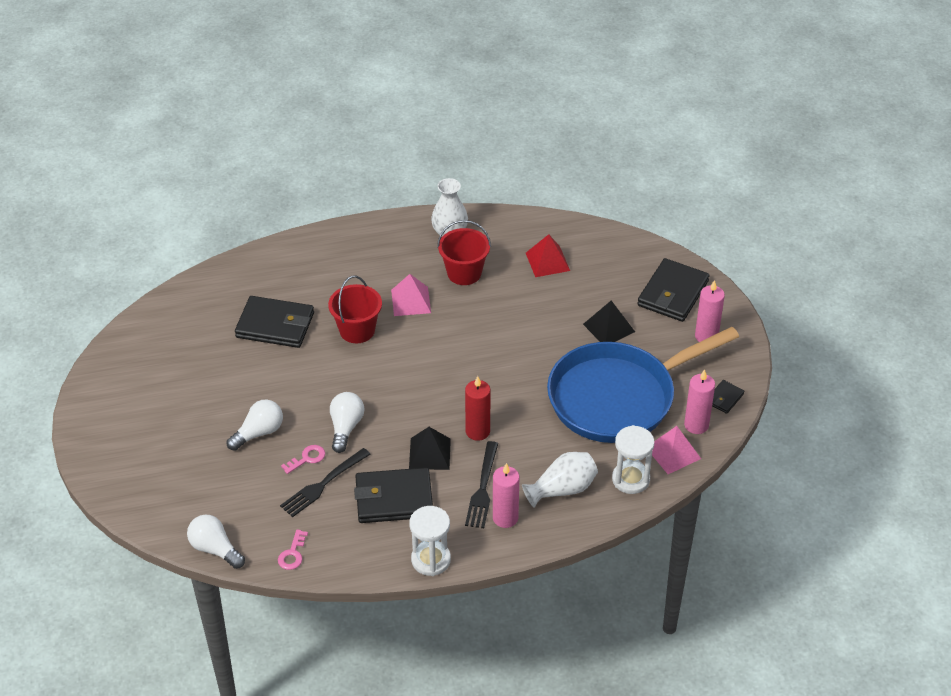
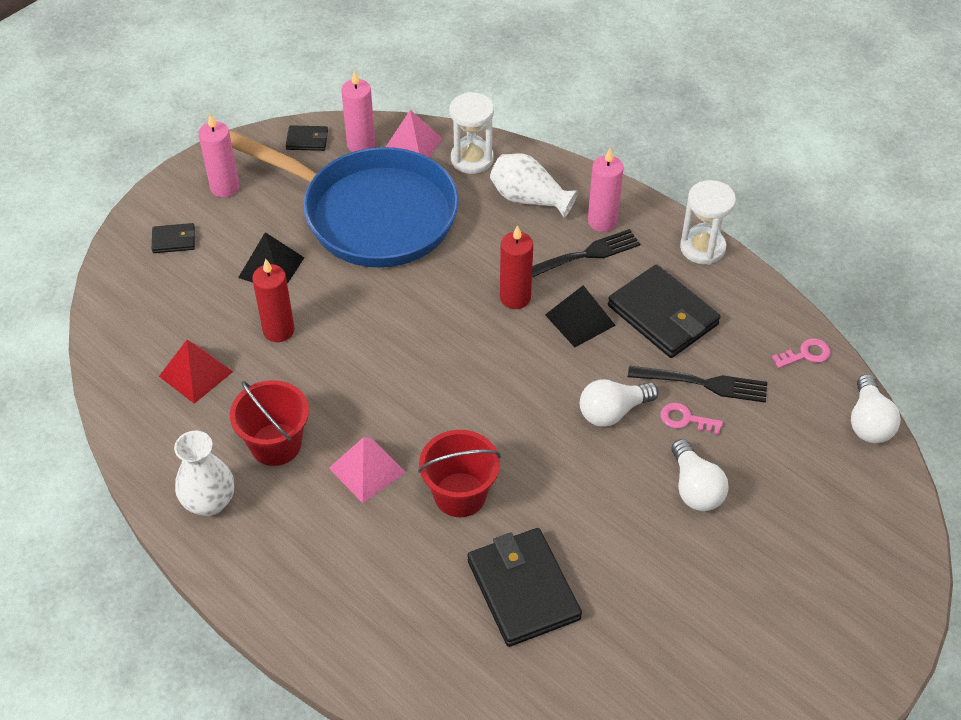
camera: 125 degrees left, 5 degrees up
(259, 433) = (695, 488): white light bulb -> white light bulb turned 120 degrees counterclockwise
(550, 309) = (278, 330): none -> red candle
(673, 293) = (174, 240): black wallet -> black wallet, size x0.48

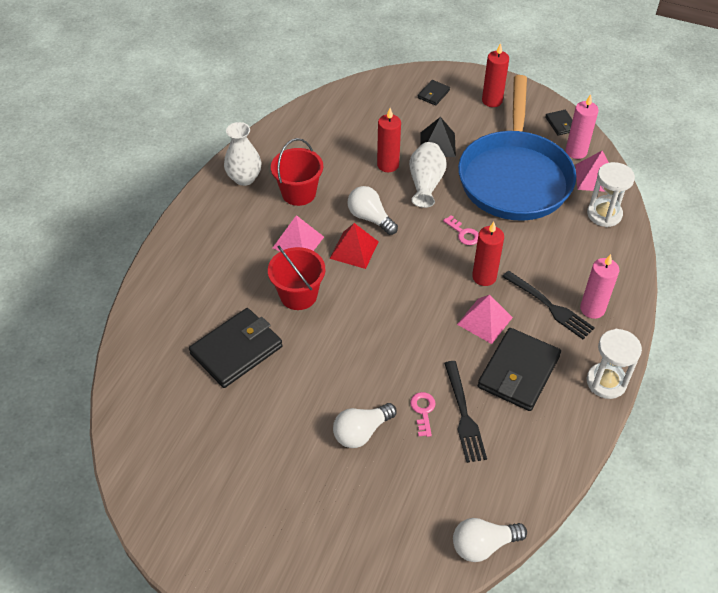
camera: 70 degrees right, 0 degrees up
(174, 240) = (433, 94): black wallet -> black wallet turned 60 degrees clockwise
(196, 374) = (335, 140): red pyramid -> red pyramid (354, 250)
(225, 187) = (492, 101): pink candle -> red candle
(529, 199) = (586, 258): white vase -> white vase (425, 183)
(580, 320) = (484, 320): black pyramid -> pink pyramid
(613, 412) = (408, 363): white light bulb -> white light bulb (370, 218)
(806, 354) = (532, 482): pink key -> pink key (463, 233)

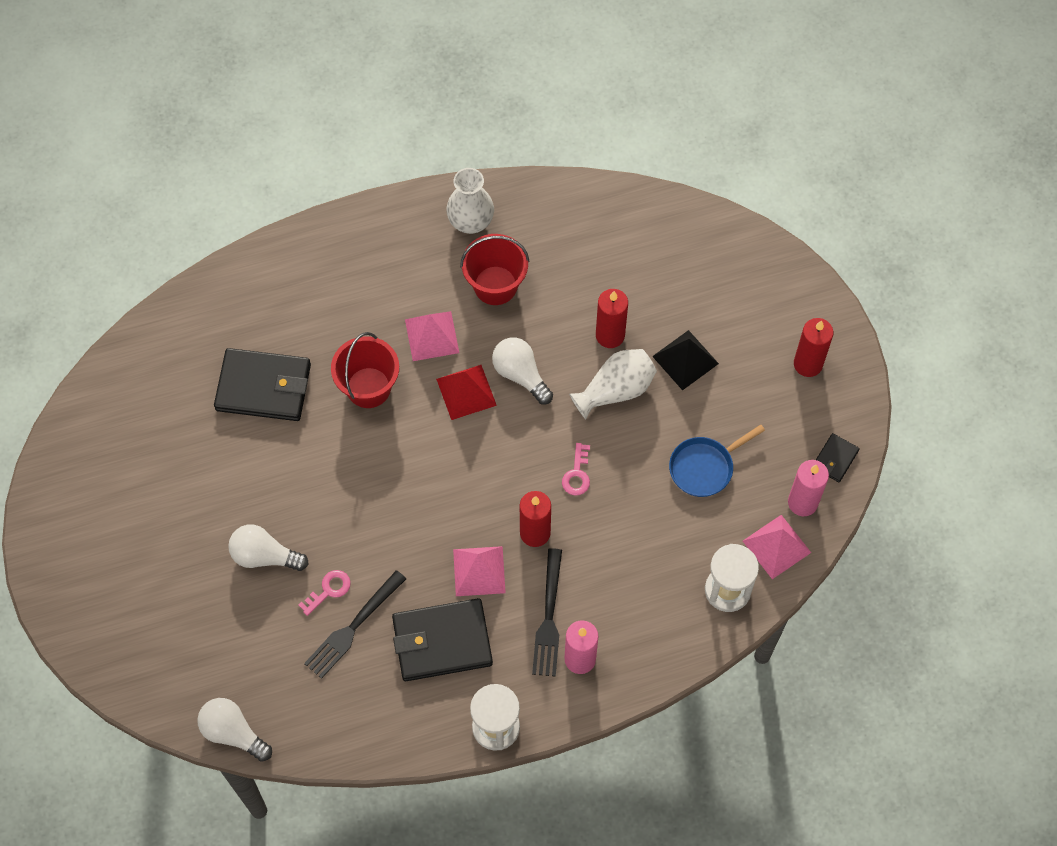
camera: 50 degrees right, 15 degrees up
(370, 218) = (520, 374): white light bulb -> white light bulb turned 45 degrees counterclockwise
(433, 94) = (762, 299): black wallet -> none
(514, 177) = (705, 467): blue pan -> blue pan, size x0.41

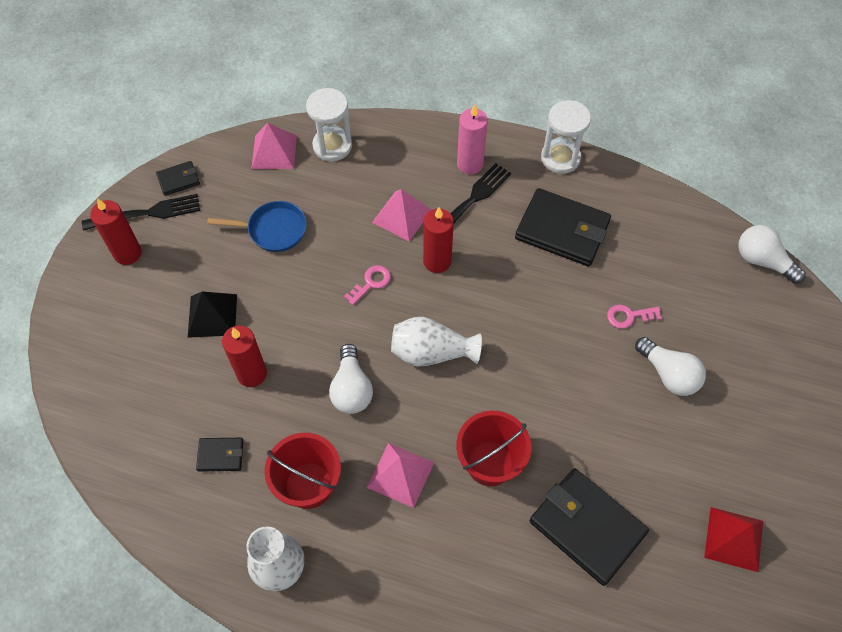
camera: 145 degrees left, 5 degrees down
(233, 732) = (762, 261): white light bulb -> white light bulb turned 150 degrees clockwise
(353, 627) = (625, 279): black fork -> black fork (147, 213)
(466, 392) = (408, 403): red pyramid -> red pyramid (734, 539)
(479, 571) = (500, 261): pink pyramid -> pink pyramid (401, 216)
(579, 263) = (220, 455): none -> black wallet
(616, 390) = (287, 327): white vase -> white vase (431, 352)
(802, 502) = (229, 167): pink candle -> none

